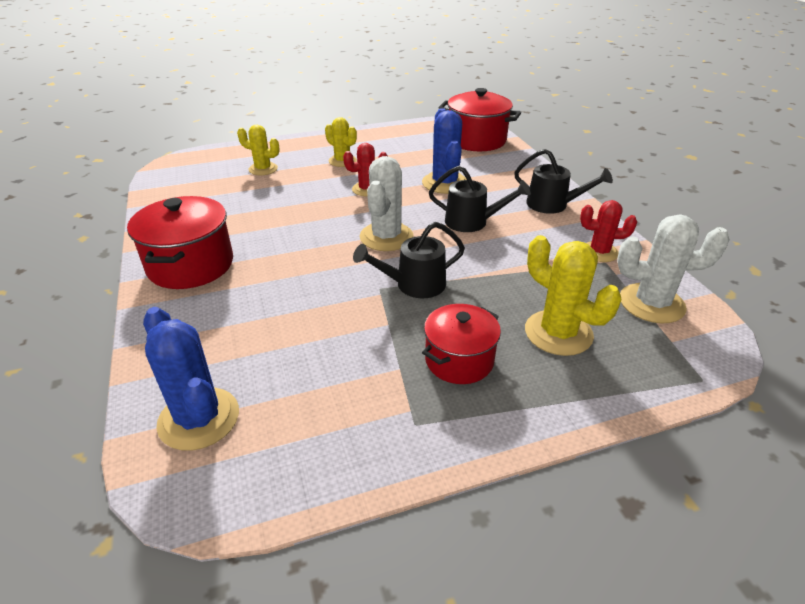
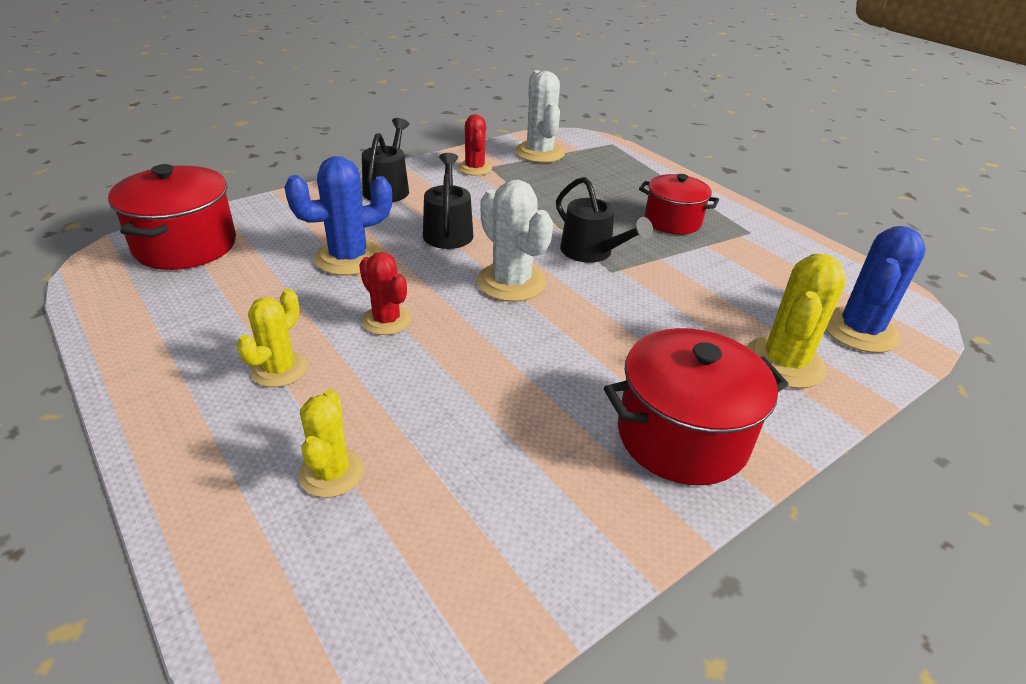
camera: 110 degrees left, 0 degrees up
(386, 237) = (511, 282): white cactus -> white cactus turned 60 degrees clockwise
(558, 333) = (605, 185): yellow cactus -> yellow cactus (784, 362)

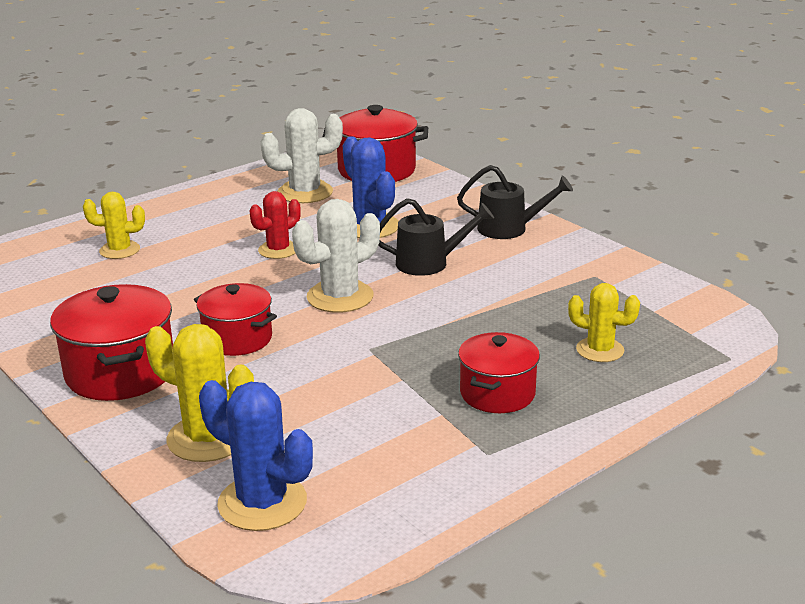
camera: 90 degrees right, 10 degrees down
(279, 369) = (220, 223): yellow cactus -> yellow cactus (600, 350)
(474, 168) = (584, 267): red cactus -> none
(539, 153) = (658, 305): white cactus -> white cactus (305, 192)
(592, 252) = (405, 338): black watering can -> none
(599, 348) = (237, 339): none -> red pot

